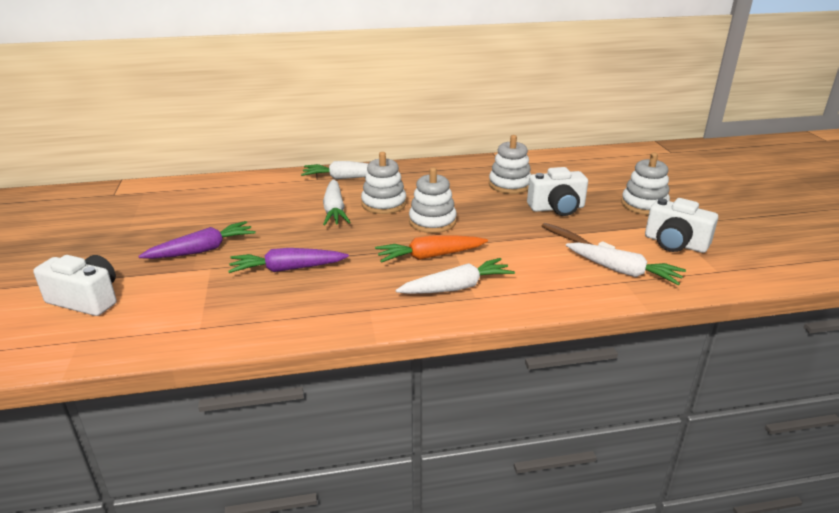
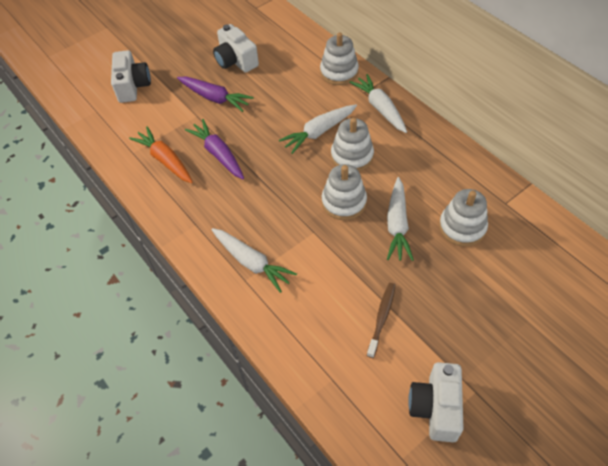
camera: 65 degrees right, 25 degrees up
(430, 256) = (286, 226): orange carrot -> orange carrot (165, 160)
(557, 208) = (439, 283): white camera -> white camera (236, 61)
(622, 271) = (349, 373): white carrot -> white carrot (397, 224)
(644, 205) = (507, 359): white stacking toy -> white stacking toy (339, 72)

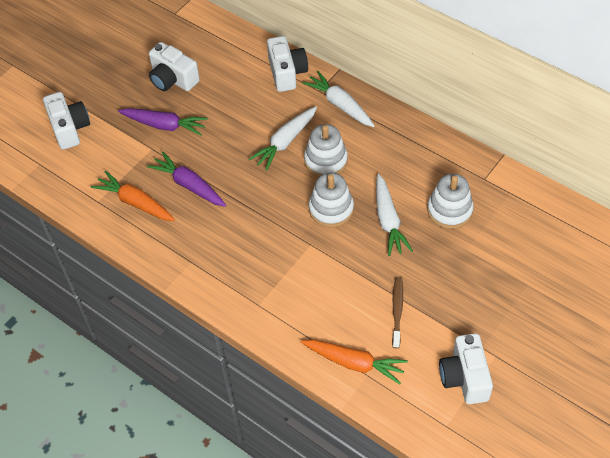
camera: 15 degrees left, 0 degrees up
(252, 262) = (259, 286): white carrot -> none
(322, 363) = (354, 363): none -> orange carrot
(339, 72) = (287, 73): white stacking toy -> white camera

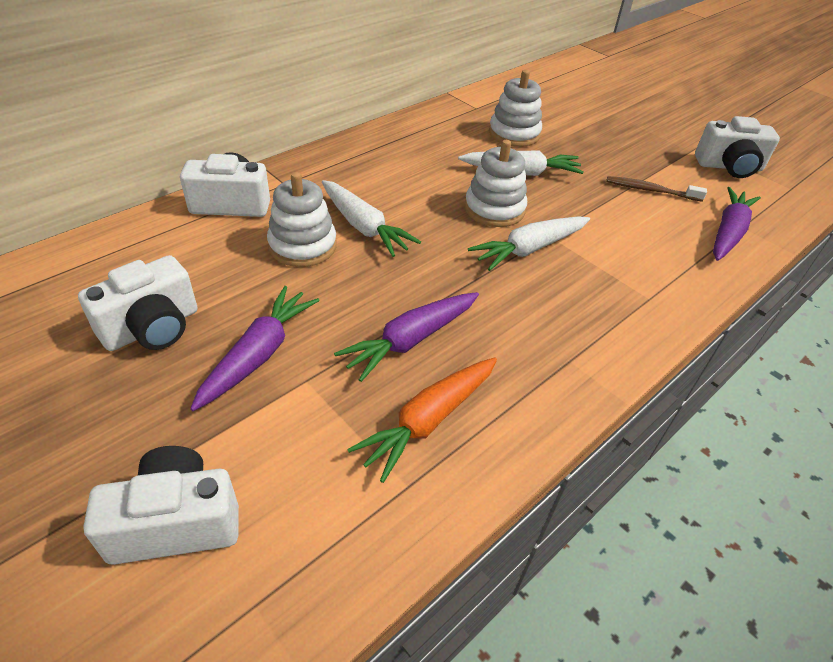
camera: 85 degrees left, 10 degrees down
(326, 161) = (412, 199): white stacking toy -> white stacking toy (302, 246)
(340, 105) = (321, 172): white carrot -> white carrot (529, 249)
(354, 363) = (728, 232): orange carrot -> purple carrot

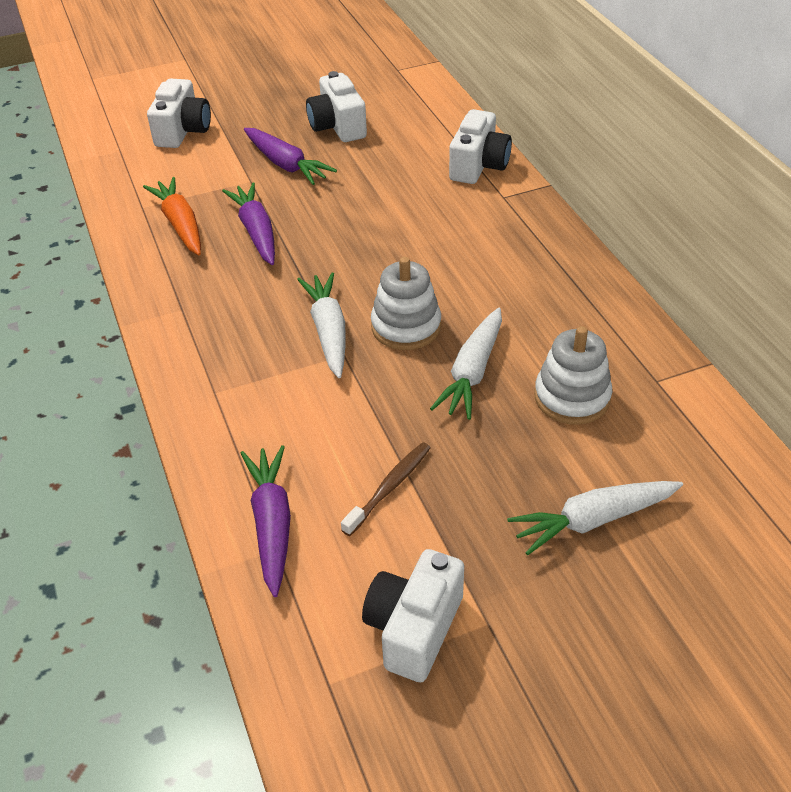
camera: 115 degrees right, 0 degrees up
(302, 246) = (399, 196): white stacking toy -> none
(364, 227) = (412, 233): white carrot -> white carrot (593, 520)
(728, 232) = (272, 524): purple carrot -> purple carrot turned 150 degrees counterclockwise

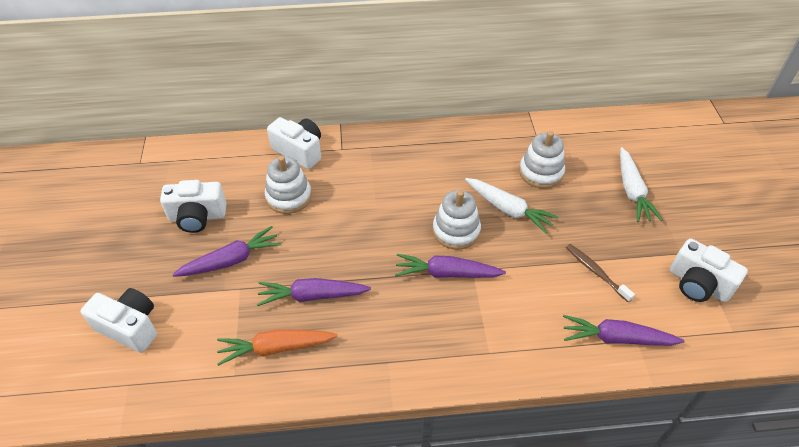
camera: 75 degrees left, 5 degrees up
(328, 331) = (447, 273): white carrot -> purple carrot
(398, 177) = (289, 197): none -> white stacking toy

